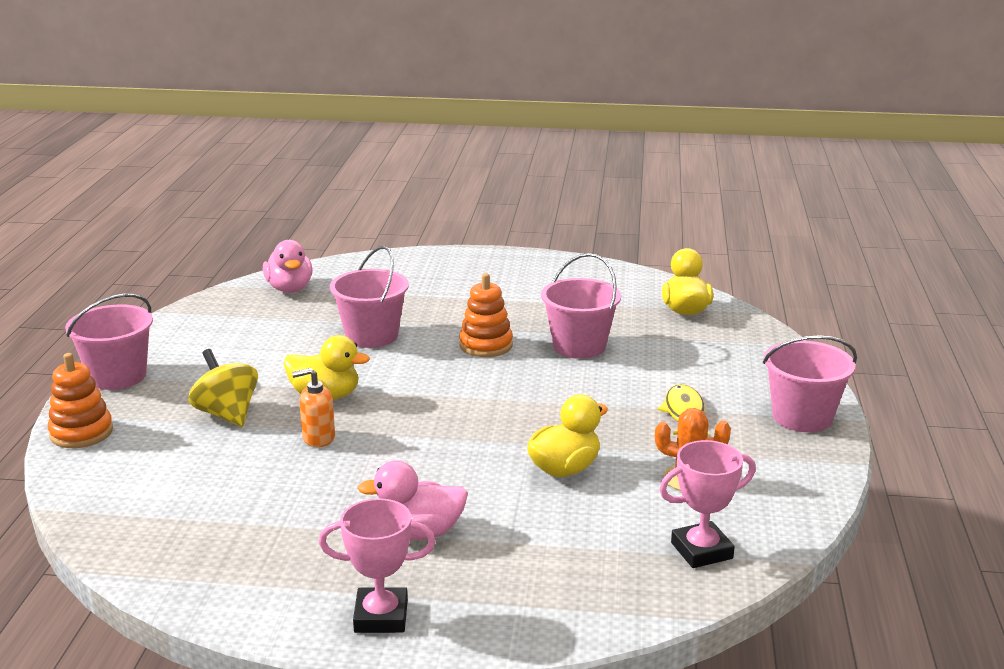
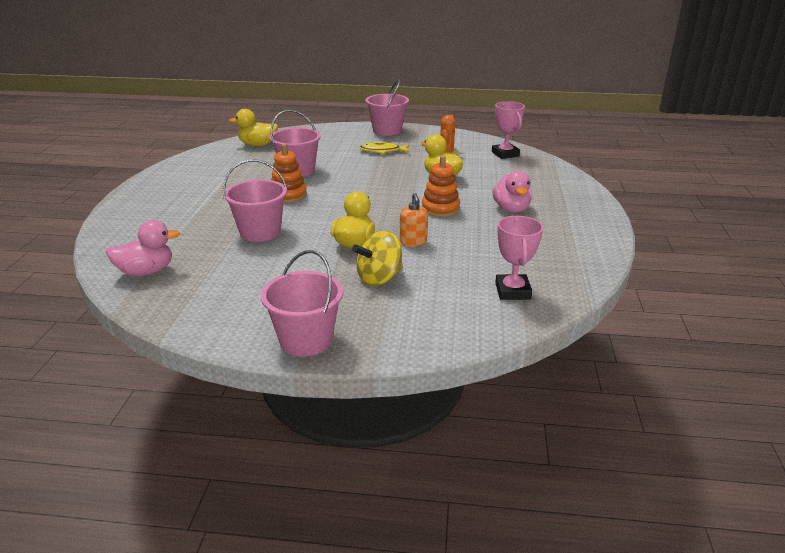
camera: 90 degrees left, 5 degrees up
(81, 433) = (410, 341): orange stacking toy -> orange stacking toy (440, 209)
(381, 616) = (586, 216): pink trophy -> pink trophy (512, 291)

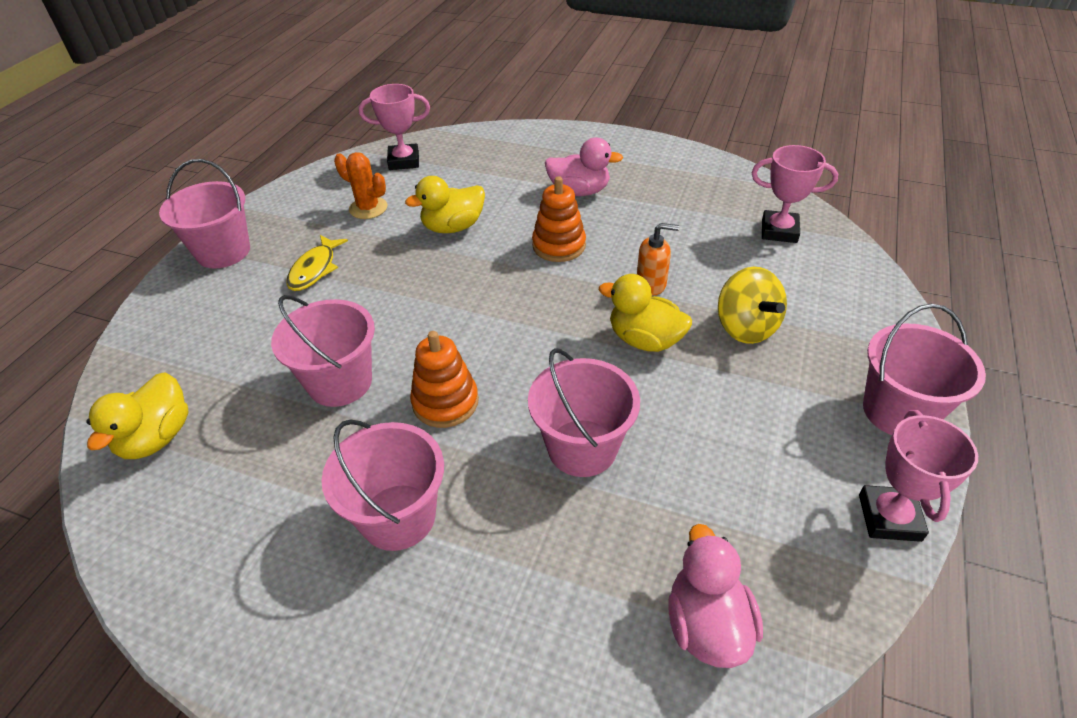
camera: 75 degrees left, 15 degrees up
(210, 330) = (889, 517): none -> pink trophy
(215, 195) = (398, 516): none -> pink bucket

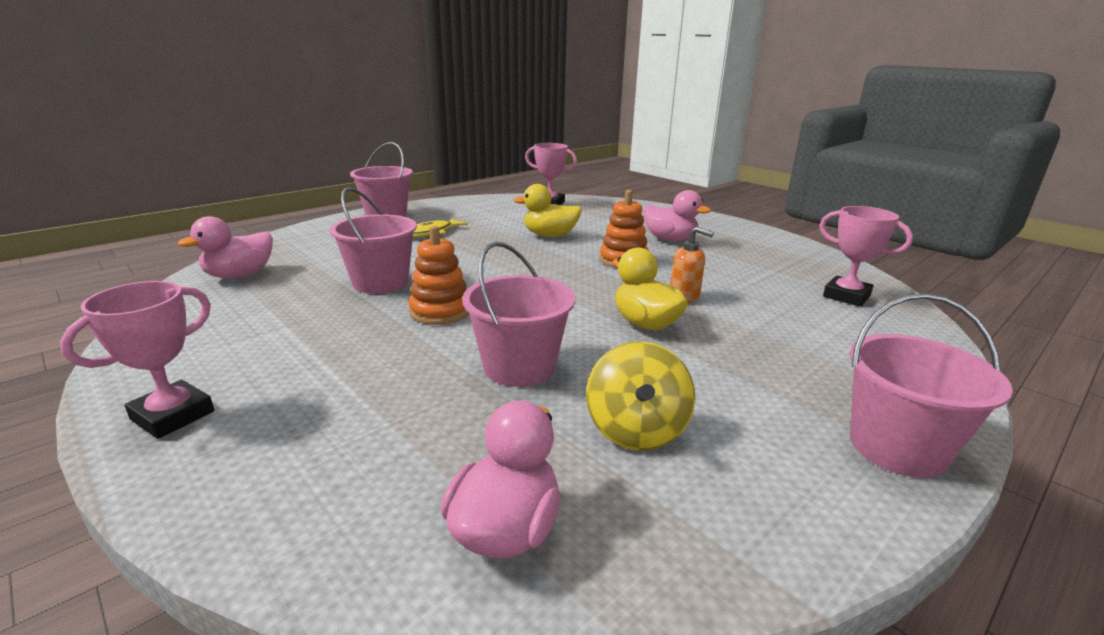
camera: 25 degrees right, 20 degrees down
(157, 437) = (240, 275): yellow duck -> pink duck
(368, 208) = (500, 217): orange cactus -> none
(398, 516) = (329, 357): pink bucket -> none
(745, 328) = (756, 342): yellow spinning top -> yellow spinning top (636, 430)
(889, 517) = (815, 529): pink trophy -> pink trophy (173, 415)

